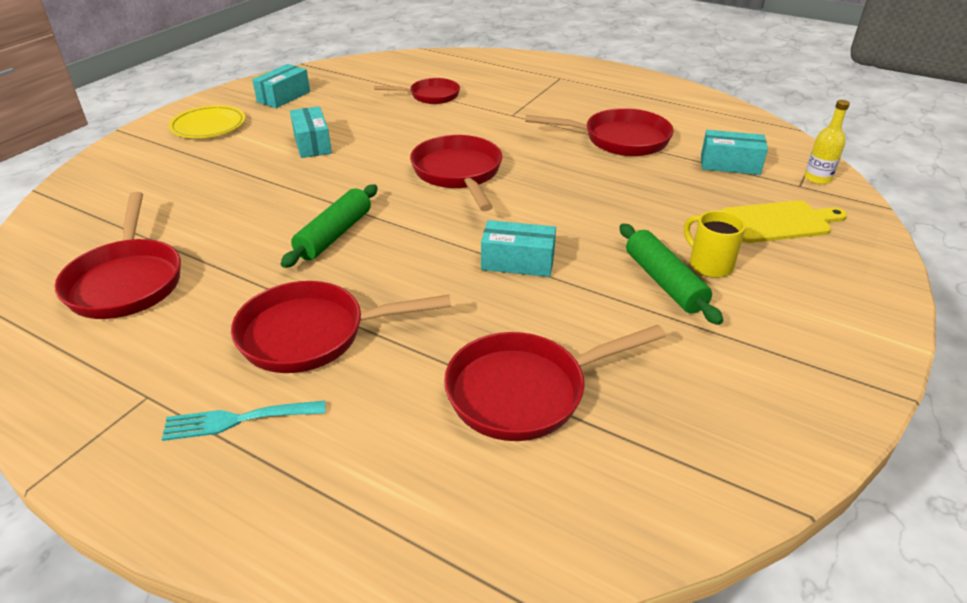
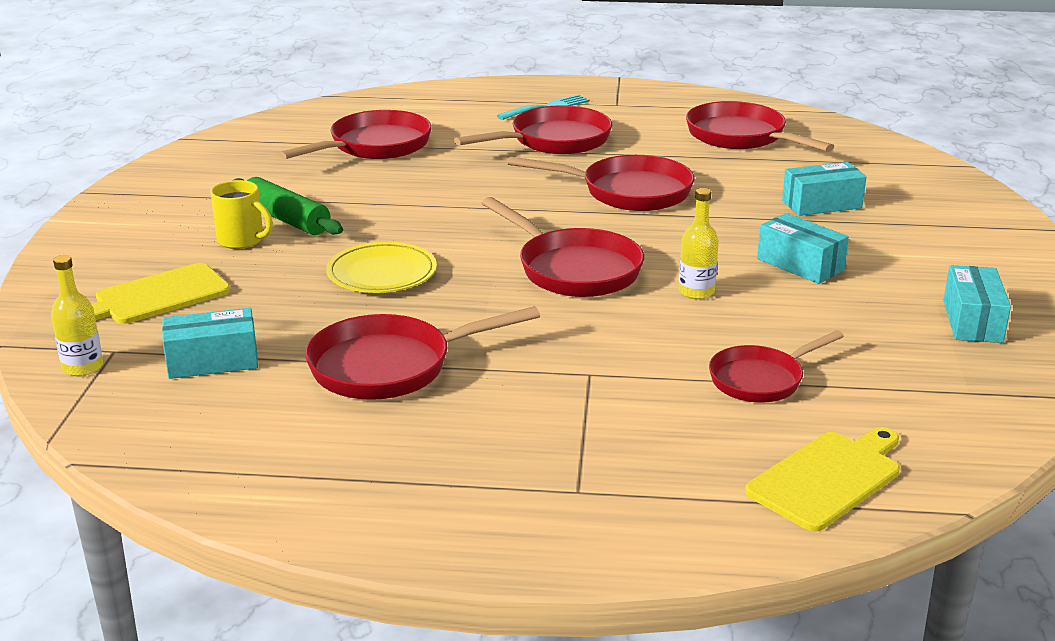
camera: 155 degrees right, 10 degrees down
(208, 126) = (967, 256): yellow plate -> yellow plate (382, 274)
(334, 235) = (628, 192): green rolling pin -> red pan
(400, 142) = (696, 292): none -> yellow bottle
(454, 63) = (828, 478): none -> yellow cutting board
(518, 262) = (433, 207): turquoise box -> turquoise box (821, 204)

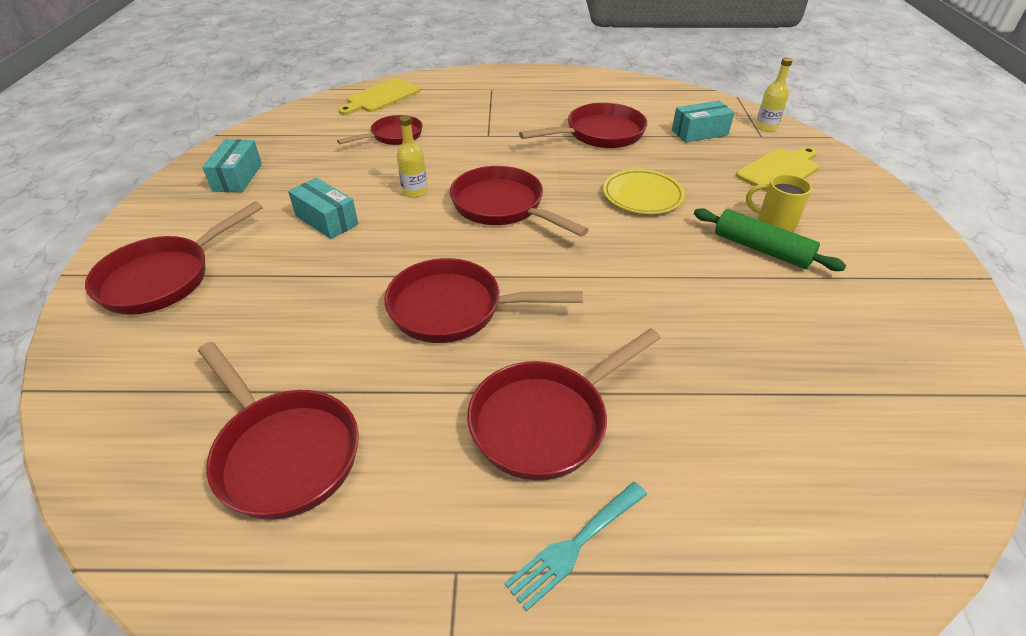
camera: 175 degrees right, 15 degrees up
(374, 146) = (771, 389): red pan -> red pan (164, 278)
(821, 204) = (262, 299): turquoise box -> none

